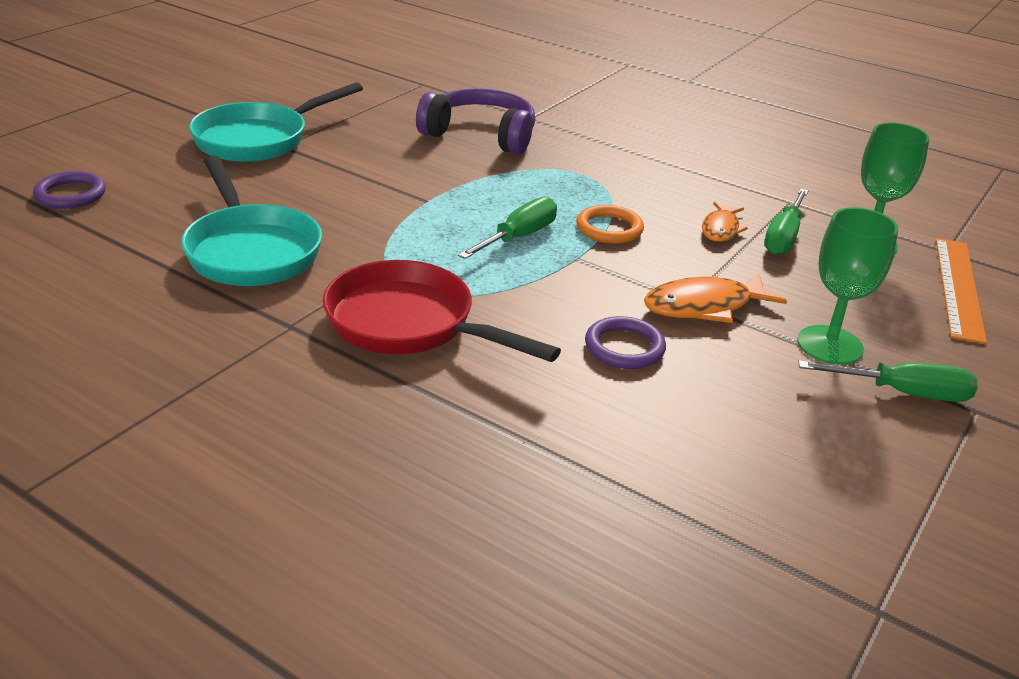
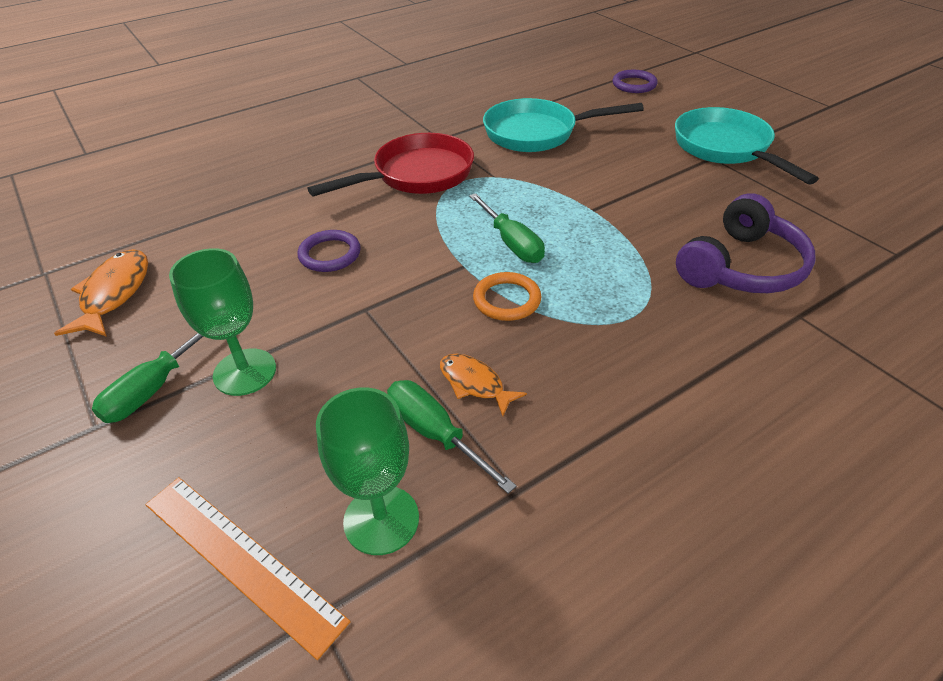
camera: 115 degrees right, 10 degrees up
(704, 306) = (350, 315): orange fish -> orange fish (114, 294)

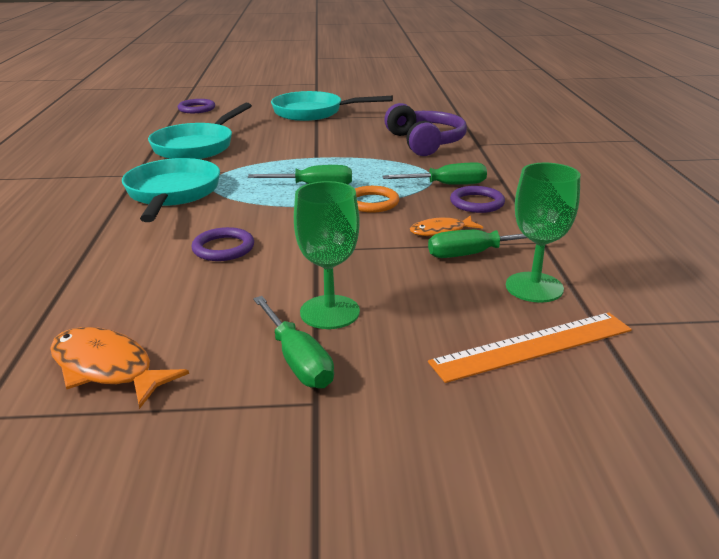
camera: 60 degrees left, 15 degrees down
(417, 175) = (172, 194): red pan -> turquoise pan
(586, 385) = (477, 203): none -> purple ring
(617, 338) = (447, 185): none -> green screwdriver

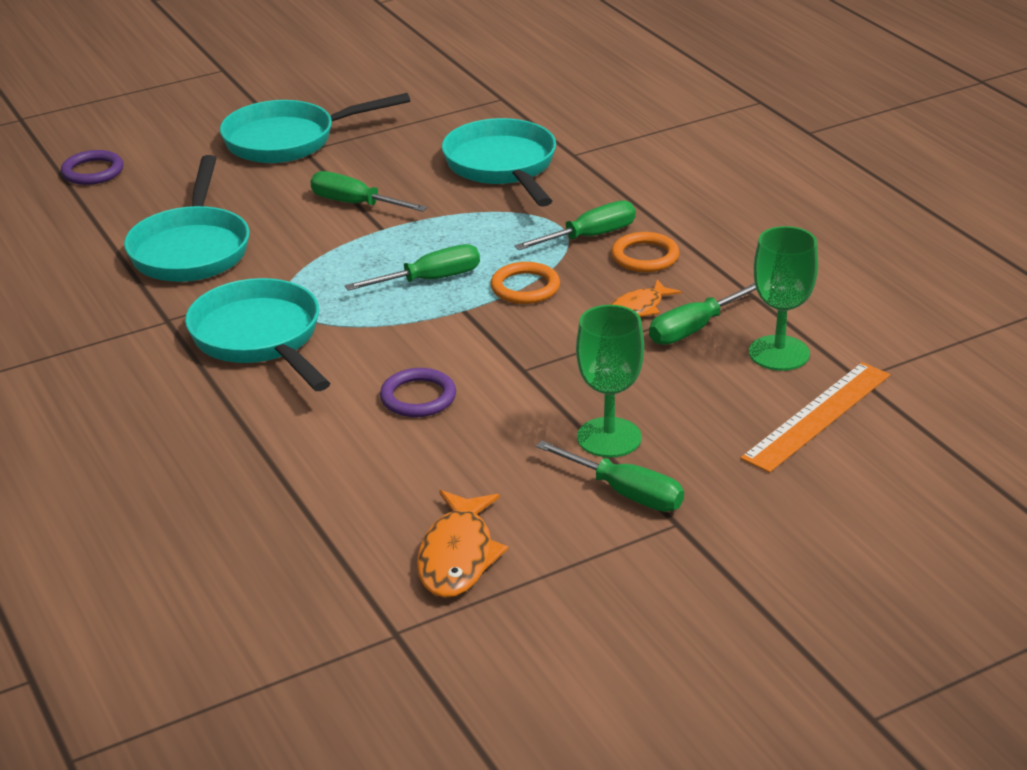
camera: 25 degrees left, 5 degrees up
(107, 368) = (458, 556): orange fish -> orange fish turned 90 degrees counterclockwise
(315, 143) = (356, 204): none -> green screwdriver
(425, 142) = (502, 167): purple headphones -> turquoise pan
(477, 203) = (645, 256): purple ring -> orange ring

